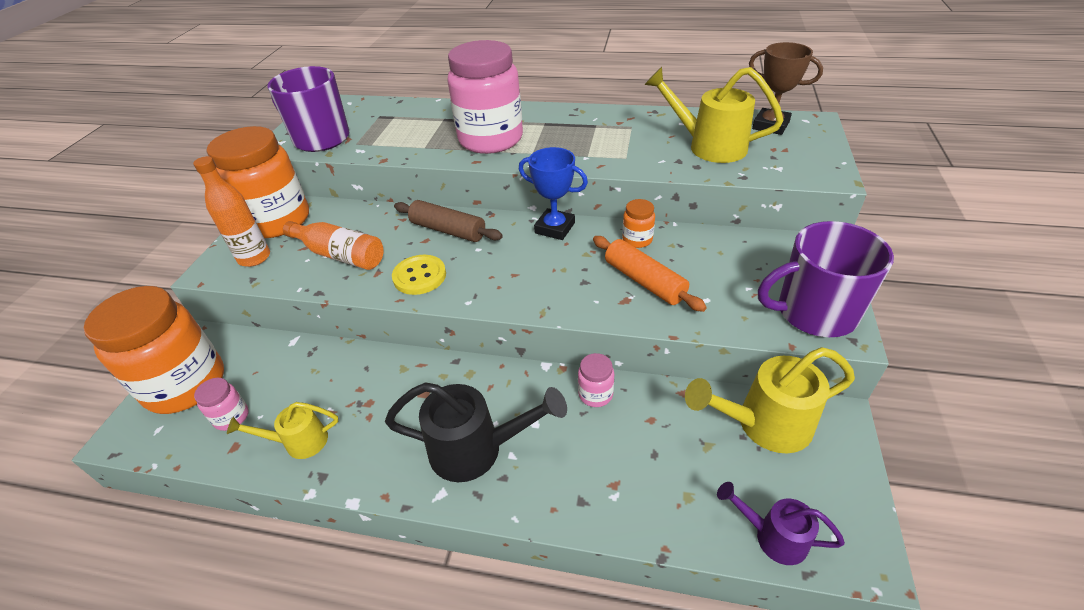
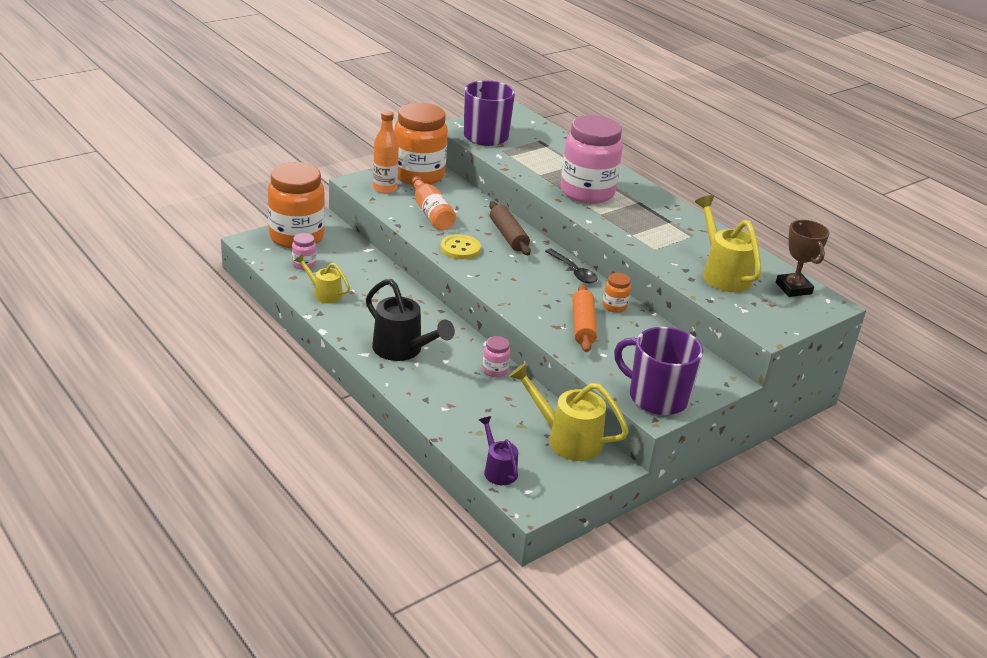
camera: 35 degrees right, 10 degrees down
(555, 228) = (574, 271): blue trophy -> black spoon

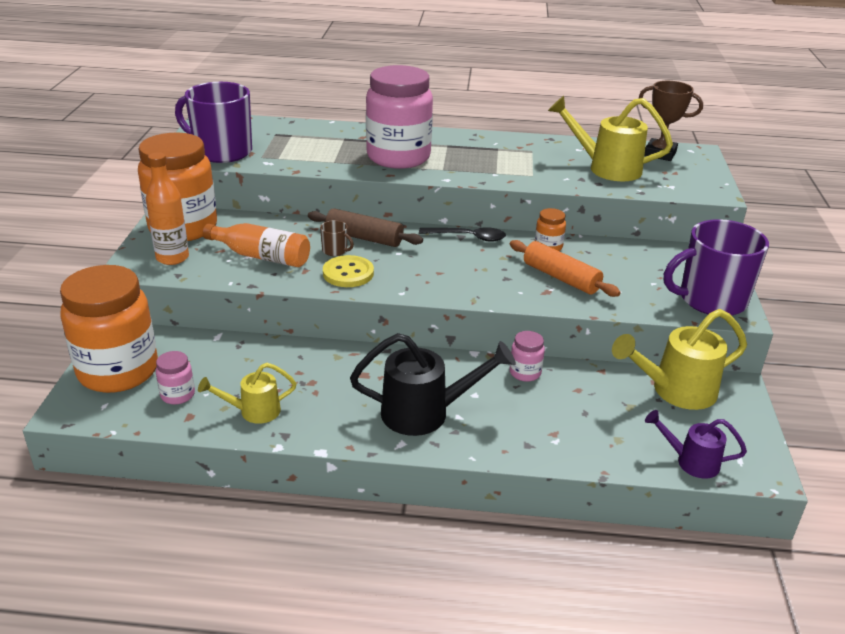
camera: 45 degrees left, 0 degrees up
(477, 233) = (335, 250): none -> brown mug

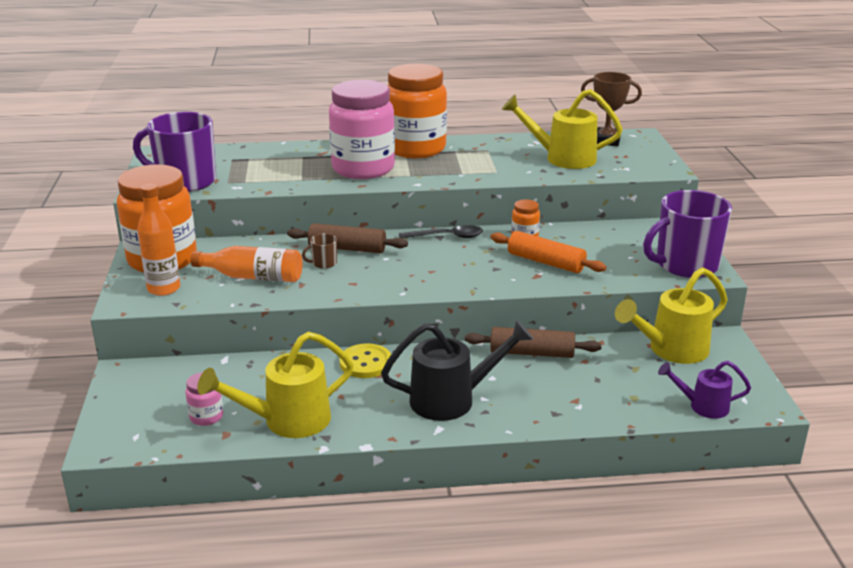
camera: 10 degrees left, 5 degrees down
(118, 371) = (137, 404): orange jar -> orange jar (415, 149)
(254, 411) = (288, 421): yellow watering can -> yellow watering can, size x1.69
(335, 250) = (323, 263): brown mug -> brown mug turned 135 degrees clockwise
(348, 273) = (344, 282): yellow button -> yellow button (365, 363)
(525, 373) = (532, 353): pink jar -> brown rolling pin

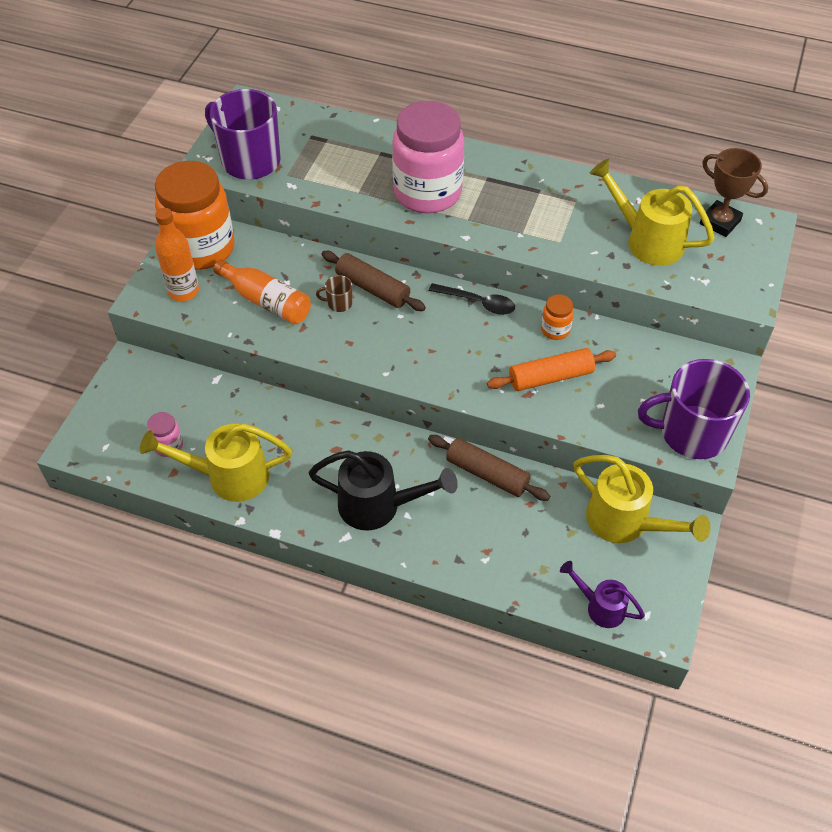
camera: 25 degrees right, 25 degrees up
(365, 363) = (331, 429): yellow button -> none
(415, 149) = (501, 173): orange jar -> none
(546, 262) = (550, 377): orange rolling pin -> orange rolling pin turned 75 degrees counterclockwise
(672, 350) = (625, 522): yellow watering can -> yellow watering can turned 135 degrees counterclockwise

